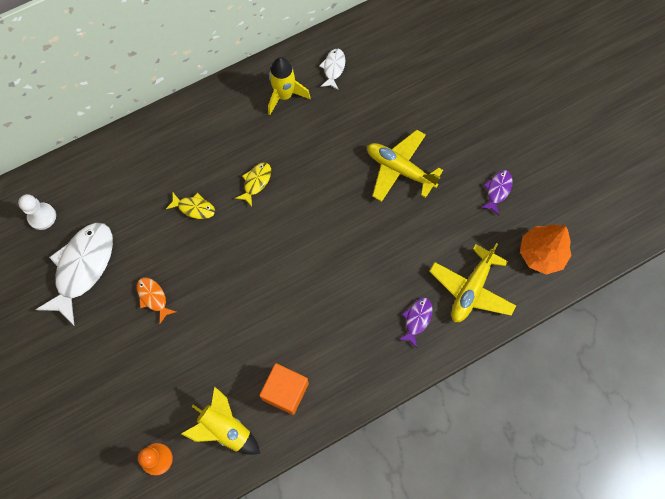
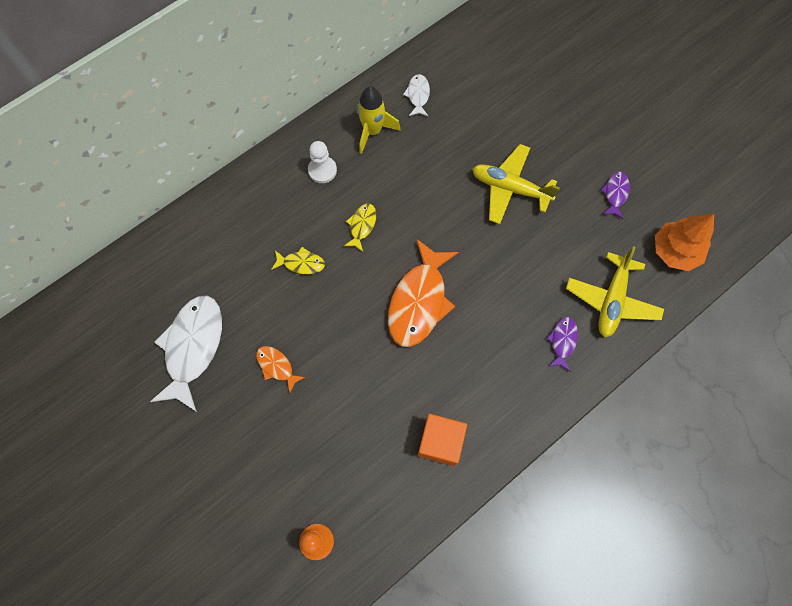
camera: 10 degrees left, 0 degrees up
(42, 216) = (137, 300): white pawn -> white pawn (322, 170)
(225, 429) = (384, 494): yellow rocket -> none
(293, 260) = (419, 301): none -> orange fish

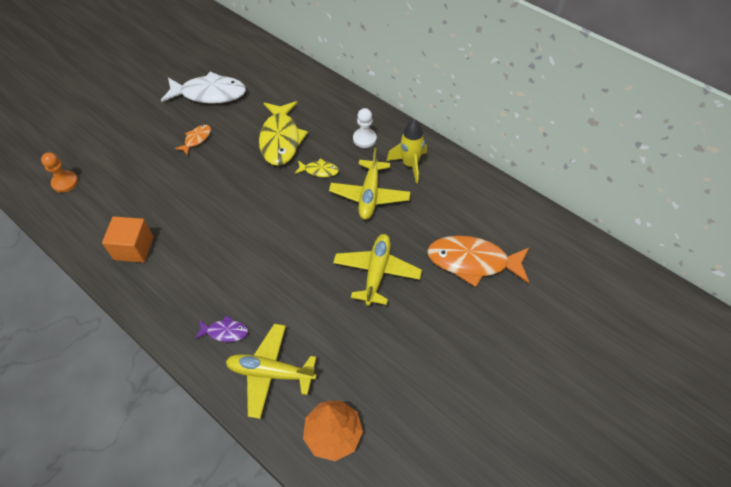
camera: 80 degrees right, 15 degrees down
(301, 263) = (281, 139): yellow fish -> yellow fish, size x2.09
(408, 179) = (369, 195): none -> yellow plane
(418, 95) = (455, 190): white fish -> none
(419, 301) = (256, 218): orange fish -> orange fish (472, 262)
(615, 194) = (391, 368): purple fish -> none

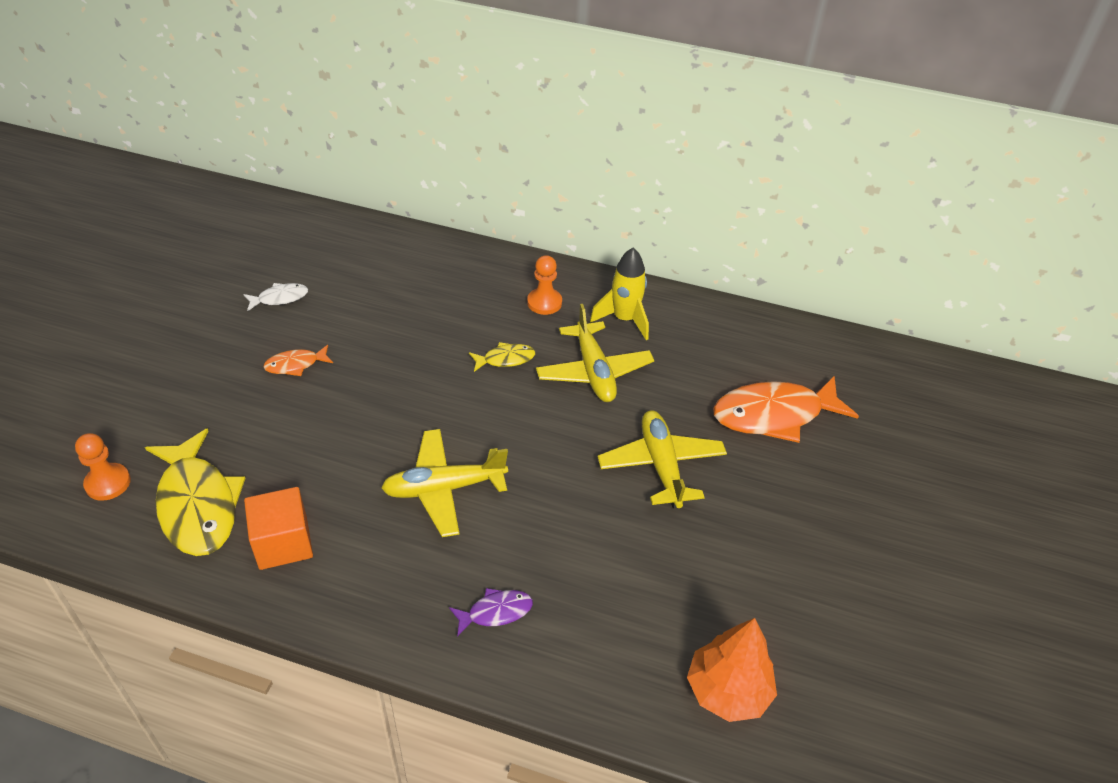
camera: 25 degrees left, 10 degrees down
(196, 139) = (295, 365): orange fish -> orange fish turned 120 degrees counterclockwise
(209, 94) = (280, 298): white fish -> white fish, size x0.48
(270, 373) = (594, 643): yellow plane -> yellow plane (444, 488)
(281, 139) = (425, 333): yellow fish -> yellow fish (198, 504)
(364, 139) = (544, 302): white pawn -> orange pawn

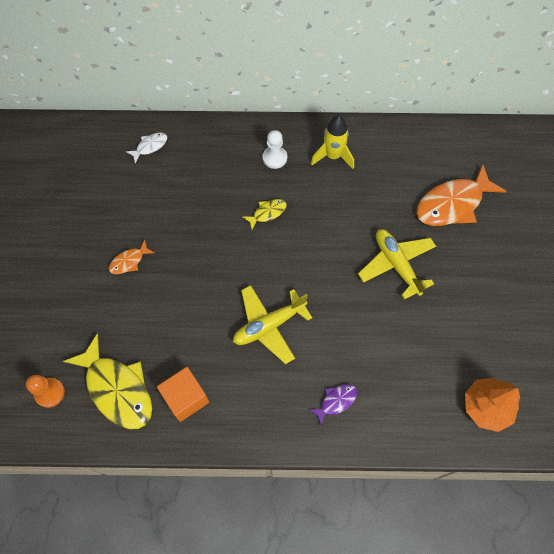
camera: 15 degrees left, 20 degrees up
(280, 298) = (91, 209): white fish -> white fish (150, 146)
(544, 302) = (274, 158): orange pawn -> white pawn
(594, 372) = (328, 205): yellow plane -> none

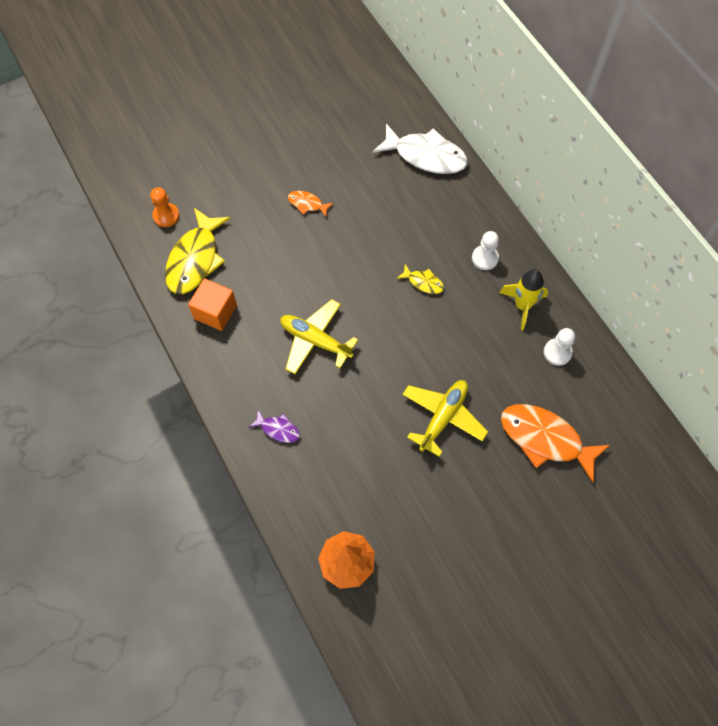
camera: 60 degrees right, 0 degrees up
(150, 146) = (425, 156): white fish -> white fish, size x2.09
(386, 156) = (557, 352): none -> white pawn

